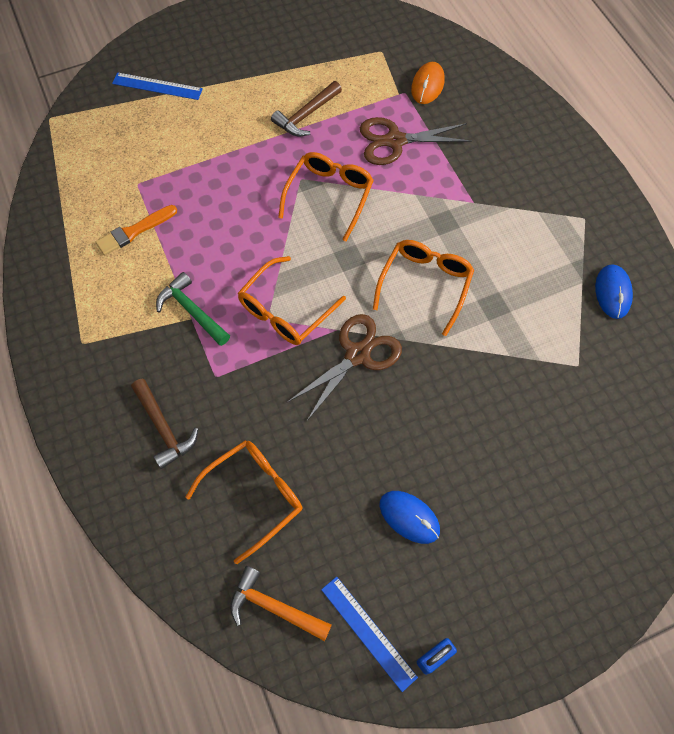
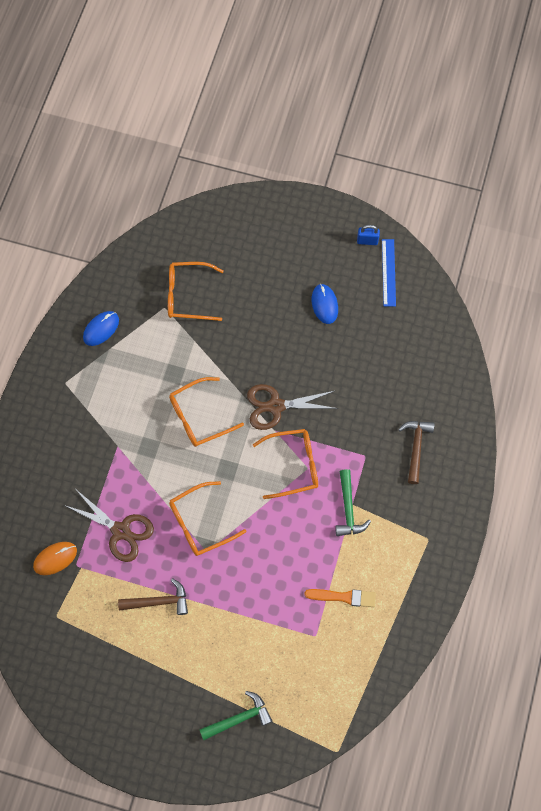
camera: 140 degrees left, 5 degrees up
(157, 86) = (239, 718): blue ruler -> green hammer
(254, 496) = (394, 374): orange glasses -> orange glasses (188, 295)
(273, 607) = (424, 316): orange hammer -> none

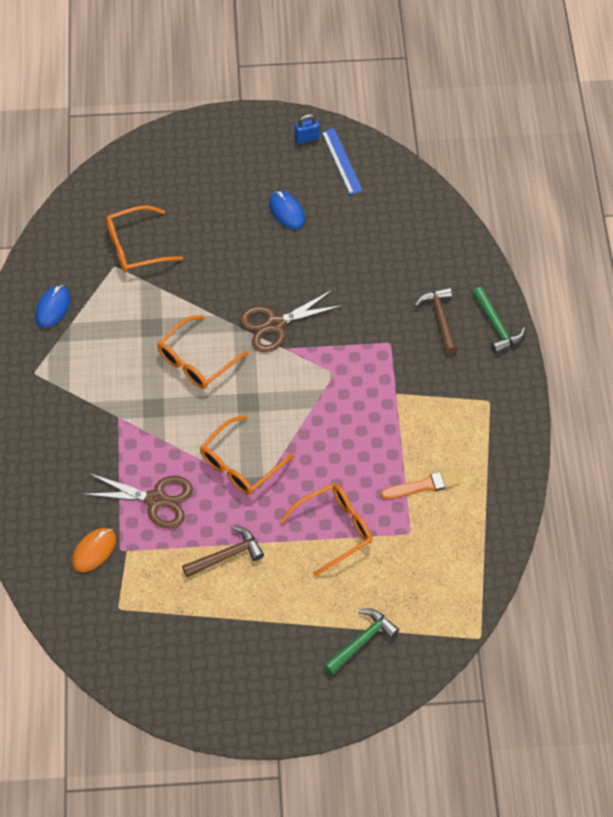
camera: 20 degrees left, 10 degrees down
(293, 465) = (317, 375): orange glasses -> orange glasses (334, 529)
(348, 509) = (393, 399): green hammer -> green hammer (496, 326)

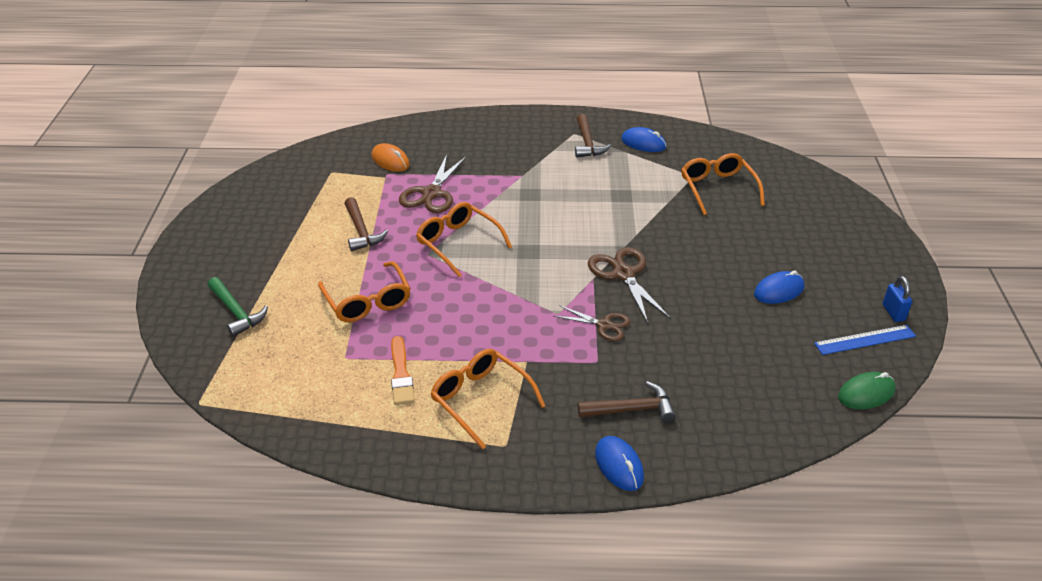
camera: 95 degrees right, 20 degrees down
(54, 359) = (587, 143): none -> brown hammer
(196, 360) = (581, 221): orange glasses -> orange glasses (481, 400)
(345, 338) = (604, 325): none -> brown scissors
(401, 169) = (866, 393): none -> green mouse
(496, 326) = (619, 465): green hammer -> blue mouse

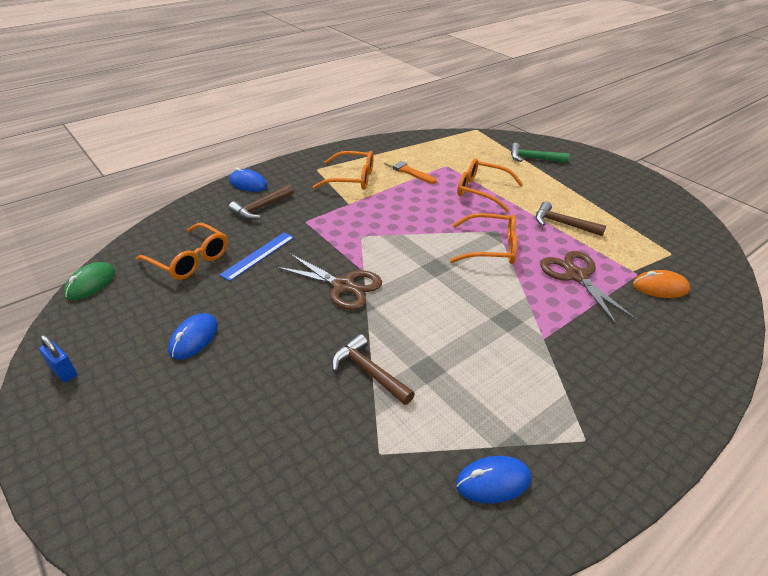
camera: 140 degrees right, 0 degrees up
(587, 143) = (550, 432): brown hammer -> brown hammer (369, 372)
(604, 325) = (321, 243): brown scissors -> none
(718, 189) = (334, 448): orange glasses -> orange glasses (189, 260)
(865, 340) = (95, 328): blue ruler -> blue ruler (258, 255)

